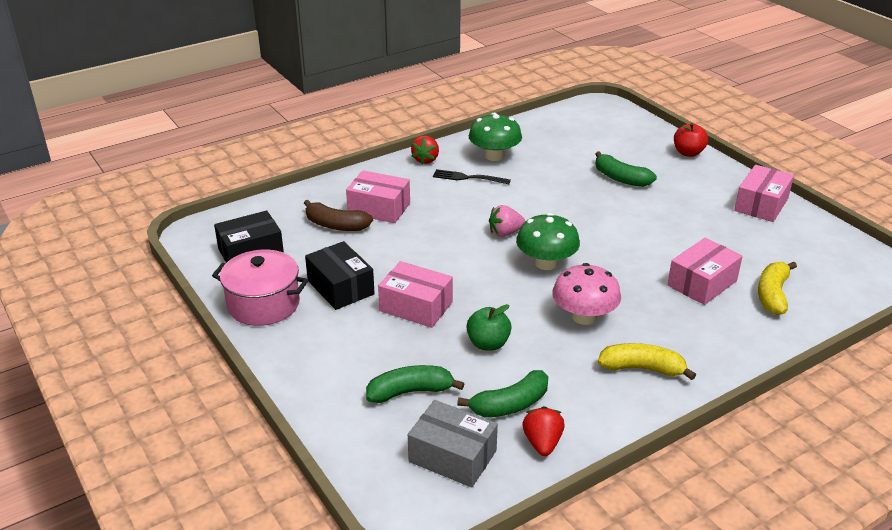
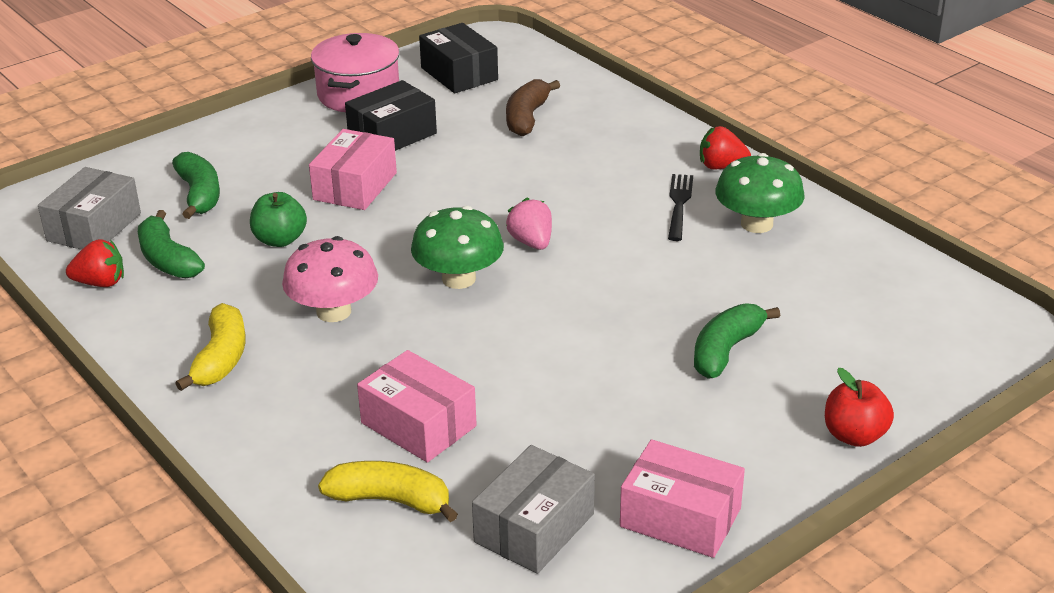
camera: 85 degrees right, 0 degrees up
(379, 208) = (575, 142): pink box -> none
(781, 247) = (534, 528): none -> grey box

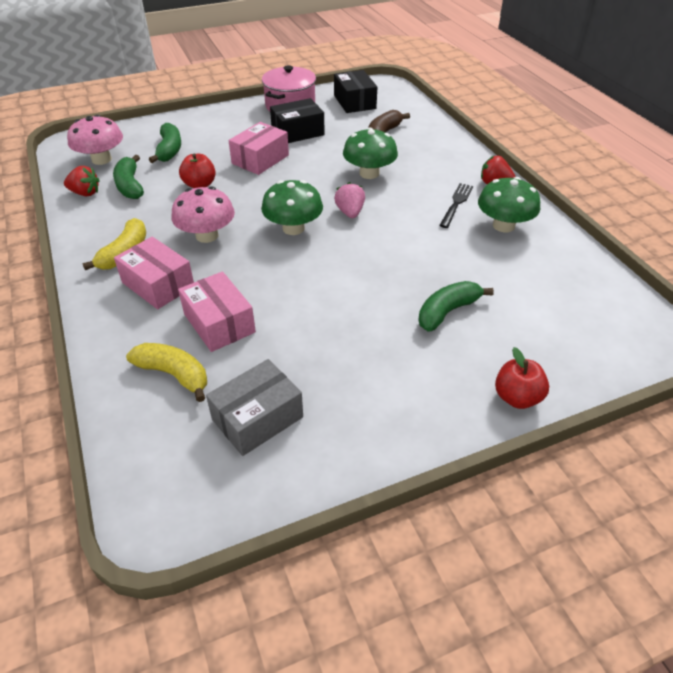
camera: 15 degrees right, 10 degrees up
(94, 227) = (101, 159): grey box -> pink mushroom
(280, 240) = (200, 185): green apple -> red apple
(533, 181) = (369, 173): none -> green mushroom
(680, 517) = (363, 435): pink box -> pink box (158, 284)

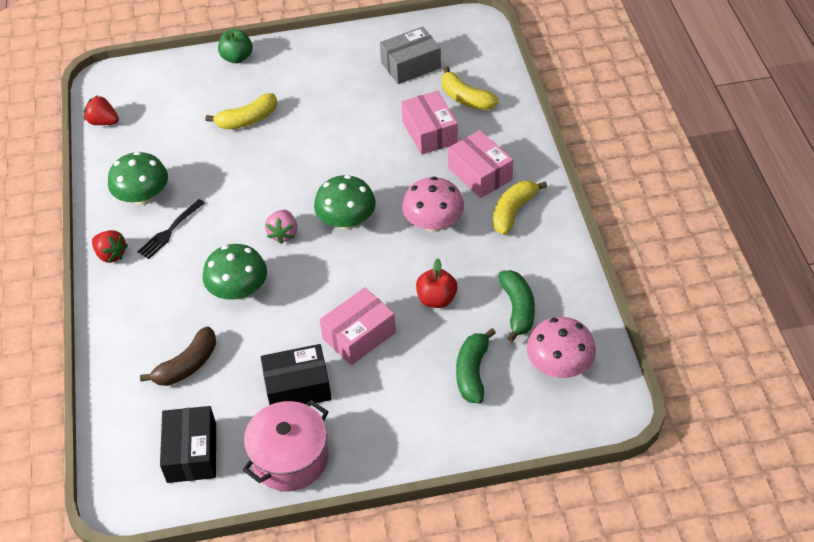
camera: 165 degrees left, 5 degrees up
(85, 193) = (568, 303): red strawberry -> red strawberry (103, 122)
(447, 312) = (247, 120): green banana -> yellow banana
(517, 397) = (237, 58): red apple -> green apple

